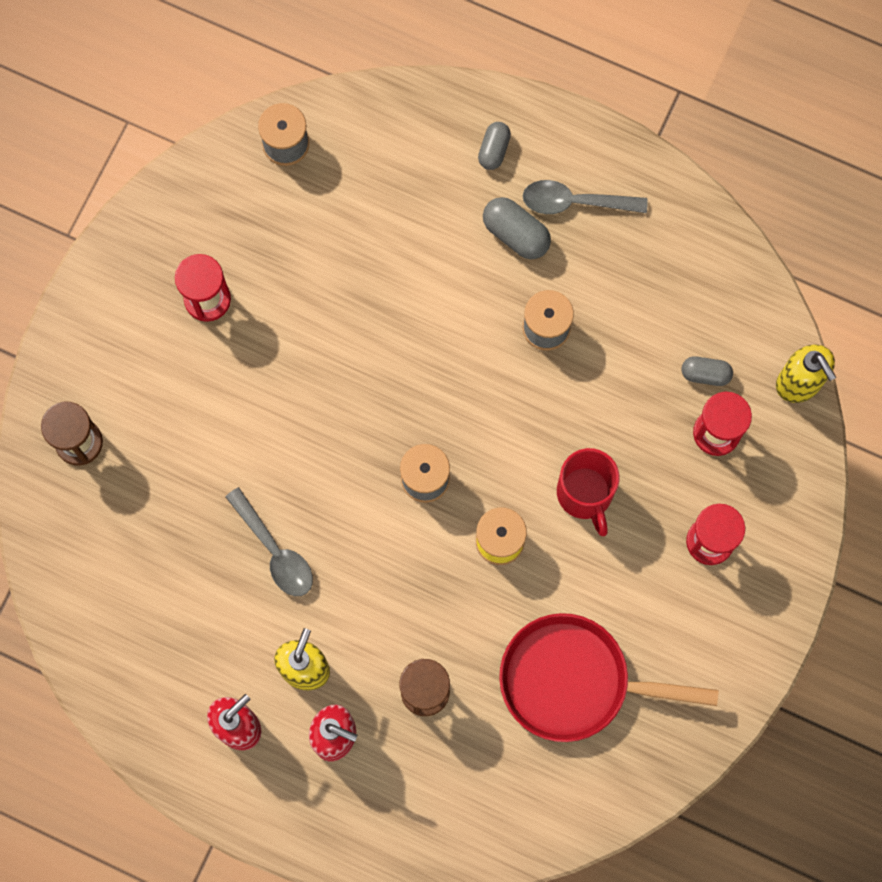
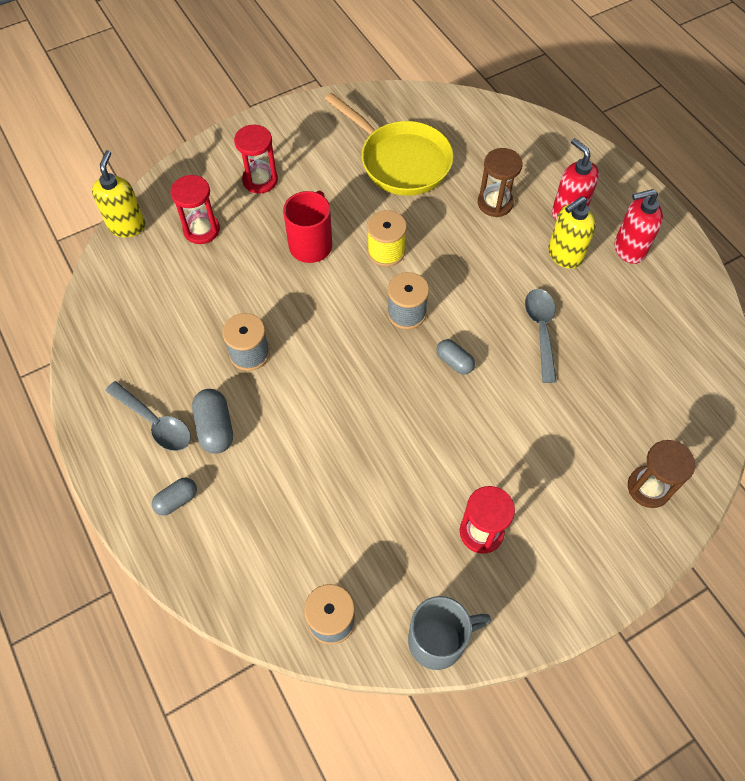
camera: 145 degrees left, 15 degrees down
(187, 186) = (438, 640): none -> grey mug
(574, 681) = (400, 161): red pan -> yellow pan
(705, 374) = (176, 264): grey capsule -> grey capsule (454, 362)

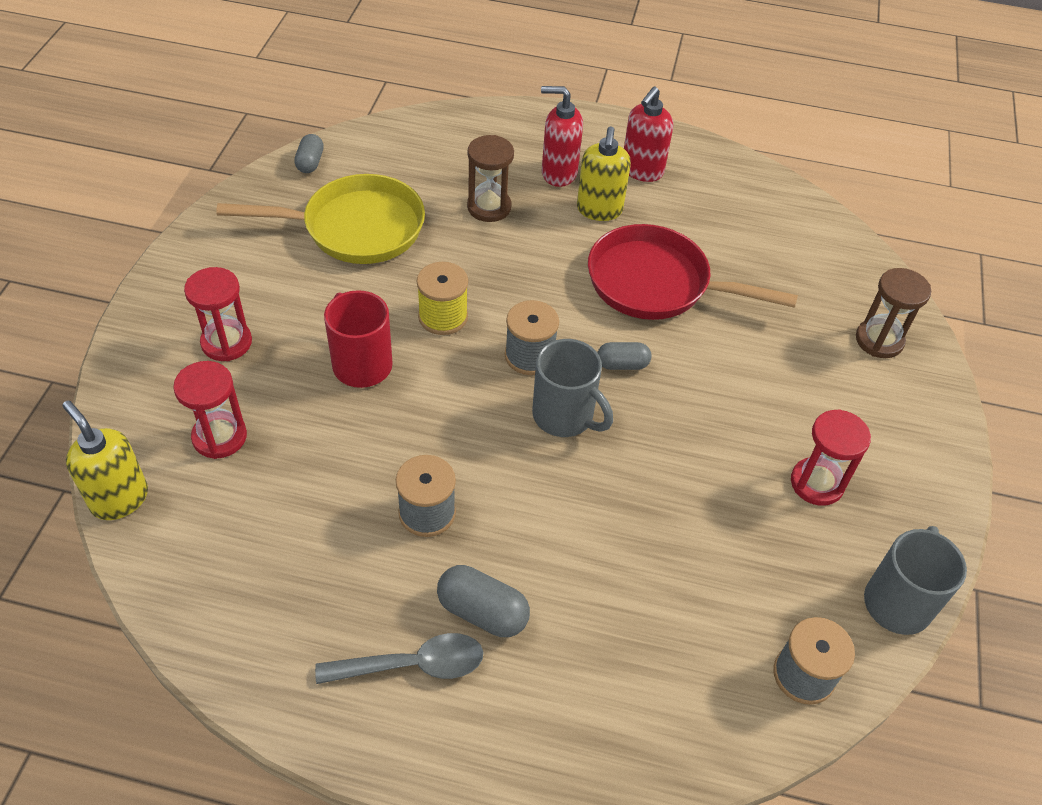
camera: 50 degrees left, 10 degrees down
(177, 500) = (533, 716): grey capsule -> grey capsule (310, 162)
(383, 364) = (565, 416): none -> grey mug
(541, 330) = (657, 284): grey spoon -> red pan

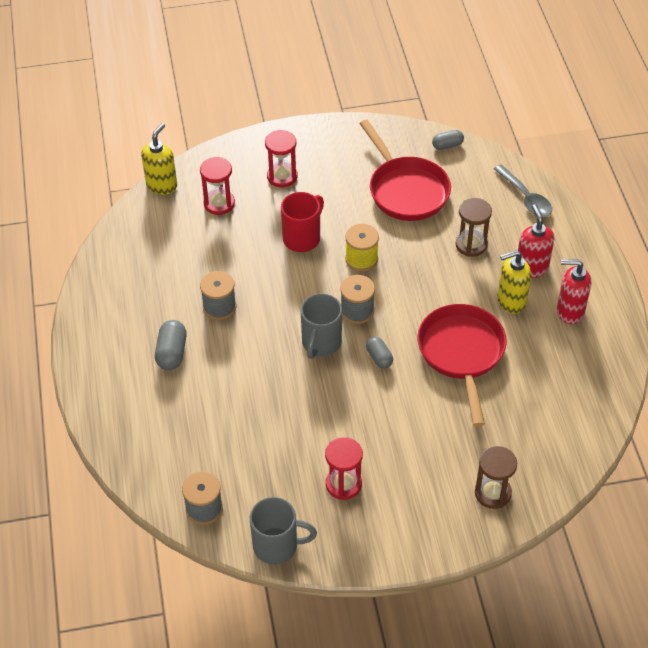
camera: 70 degrees right, 0 degrees up
(355, 228) = (406, 190): yellow pan -> red pan
(412, 665) = (128, 336): grey spoon -> grey spoon (525, 197)

